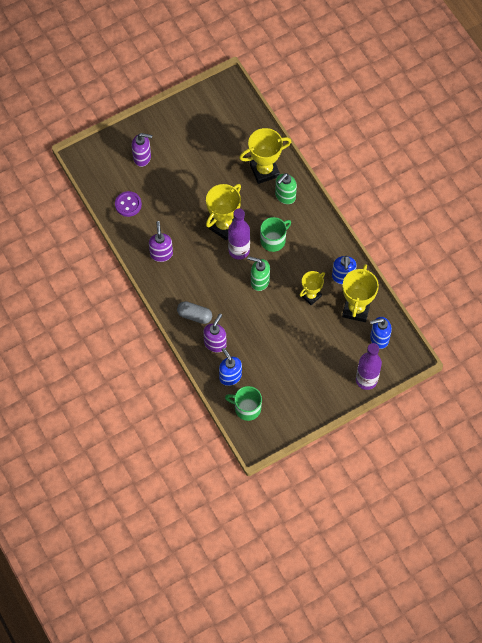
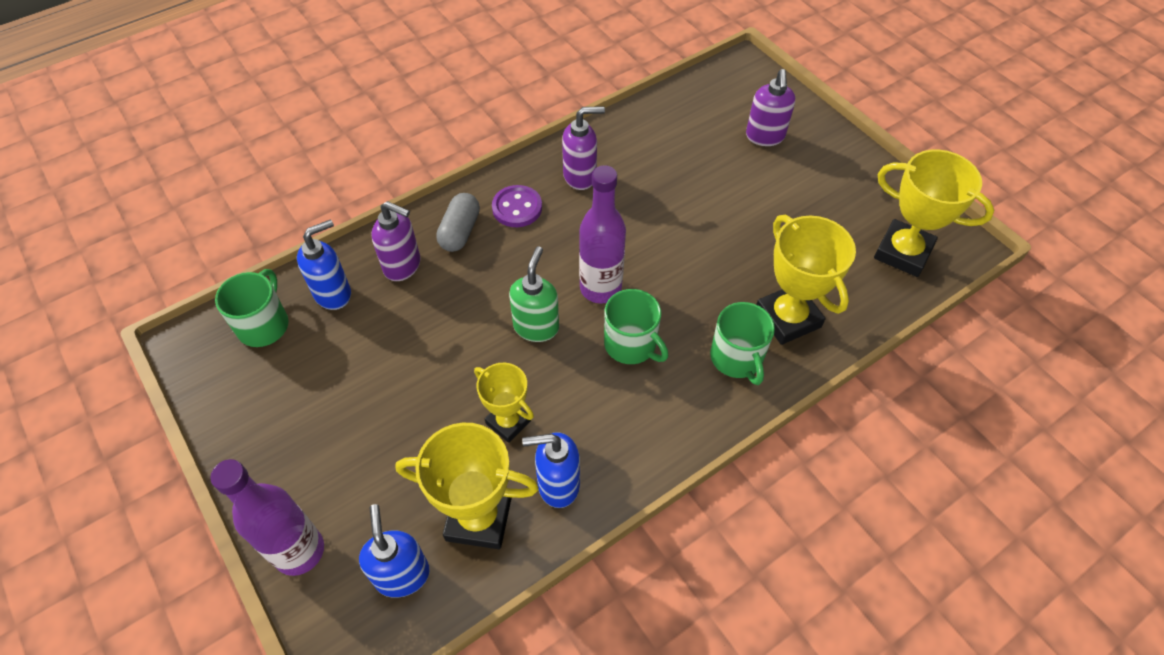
camera: 85 degrees right, 10 degrees down
(128, 204) = (669, 126): purple button -> purple button (517, 208)
(224, 225) = (650, 260): yellow trophy -> yellow trophy (902, 252)
(285, 196) = (737, 358): green soap dispenser -> green mug

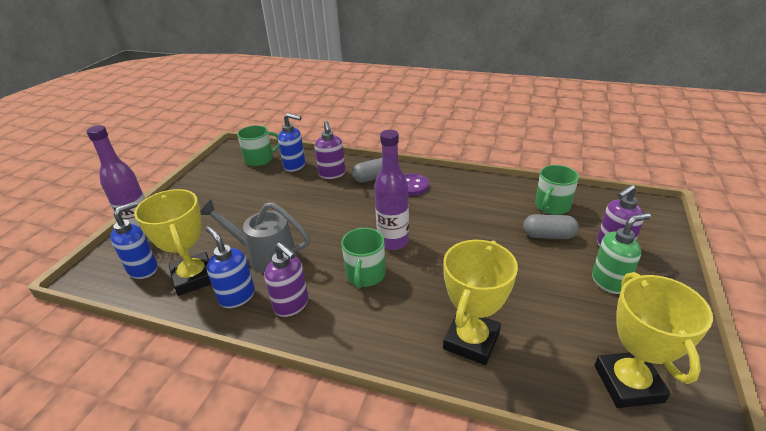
camera: 55 degrees right, 20 degrees down
(508, 422) = (265, 256): yellow trophy -> grey watering can
(536, 327) = (339, 232): green soap dispenser -> green soap dispenser (609, 281)
(580, 176) = (463, 194): purple soap dispenser -> purple soap dispenser (291, 305)
(709, 165) = (548, 235): none -> grey capsule
(737, 358) = (406, 330): green mug -> green mug (552, 206)

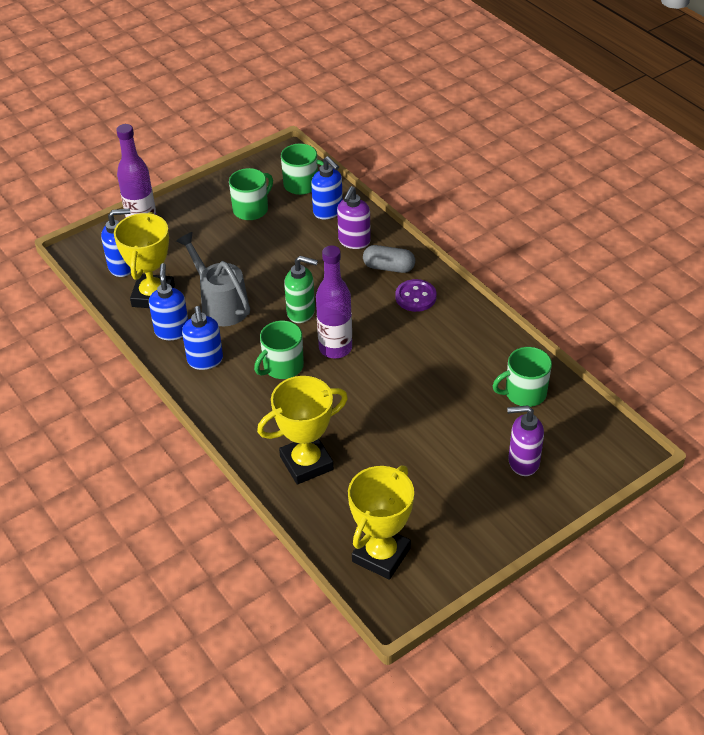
camera: 35 degrees right, 10 degrees up
(233, 186) = (251, 209): none -> green mug
(291, 305) = (205, 361): purple soap dispenser -> blue soap dispenser
(548, 235) = (479, 419): grey capsule -> none
(609, 281) = (474, 486): green soap dispenser -> green soap dispenser (301, 312)

